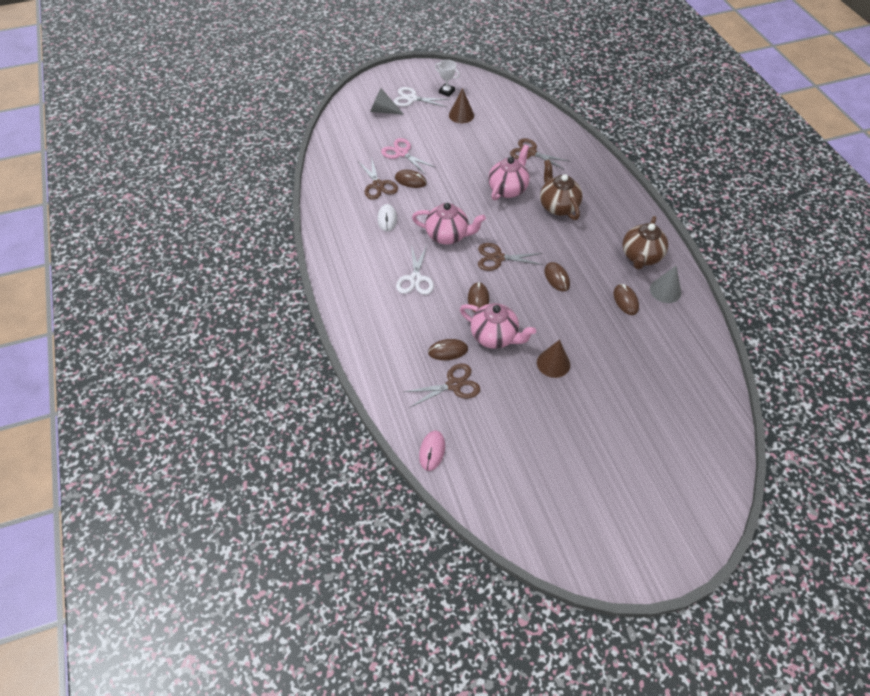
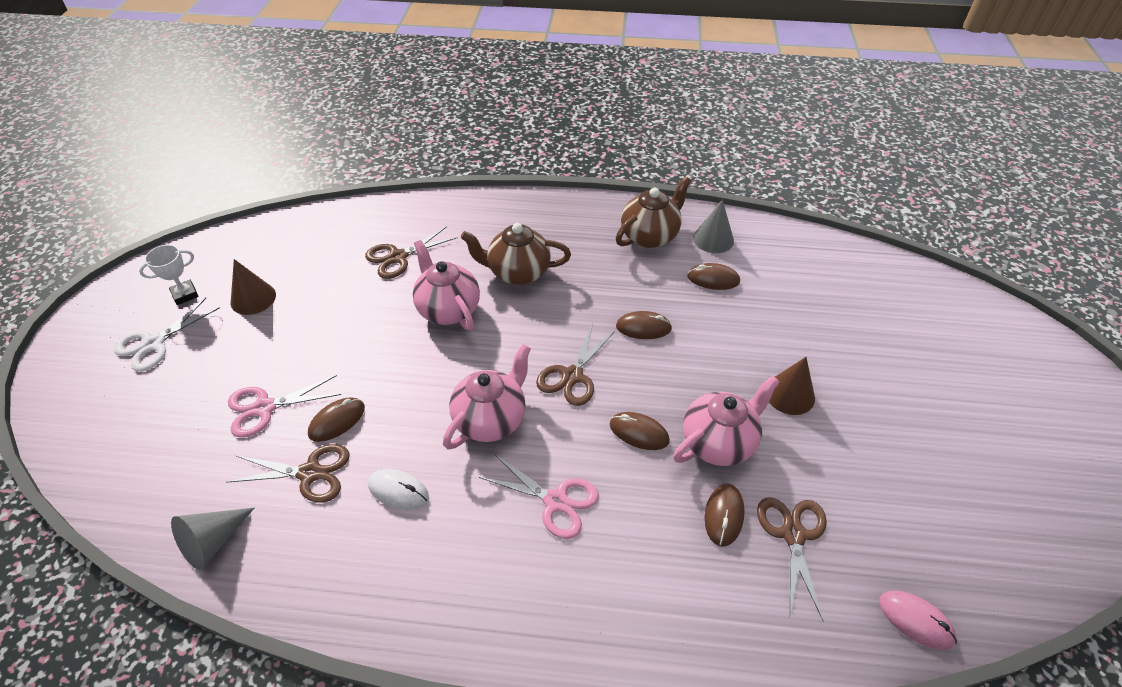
camera: 65 degrees left, 5 degrees down
(383, 111) = (140, 394): grey cone -> grey cone (213, 542)
(415, 279) = (555, 501): white scissors -> pink scissors
(641, 257) = (650, 236): brown teapot -> brown teapot turned 90 degrees counterclockwise

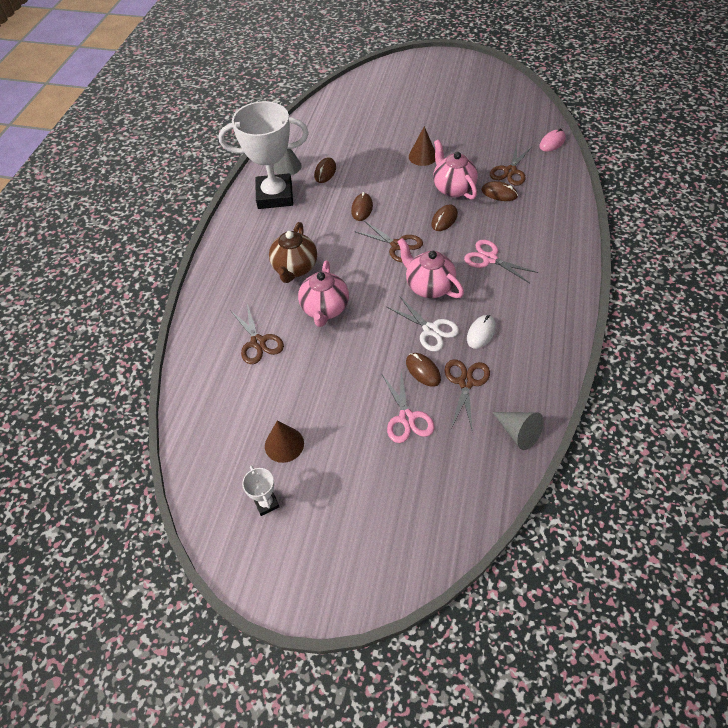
camera: 80 degrees left, 5 degrees up
(154, 343) = (325, 516): white scissors -> white scissors (430, 330)
(448, 309) = (325, 309): pink teapot -> pink teapot turned 60 degrees counterclockwise
(555, 501) = (489, 259): pink scissors -> pink scissors turned 90 degrees counterclockwise
(650, 236) = (275, 196): brown teapot -> white trophy
(793, 535) = (510, 171): brown scissors -> brown scissors turned 75 degrees counterclockwise

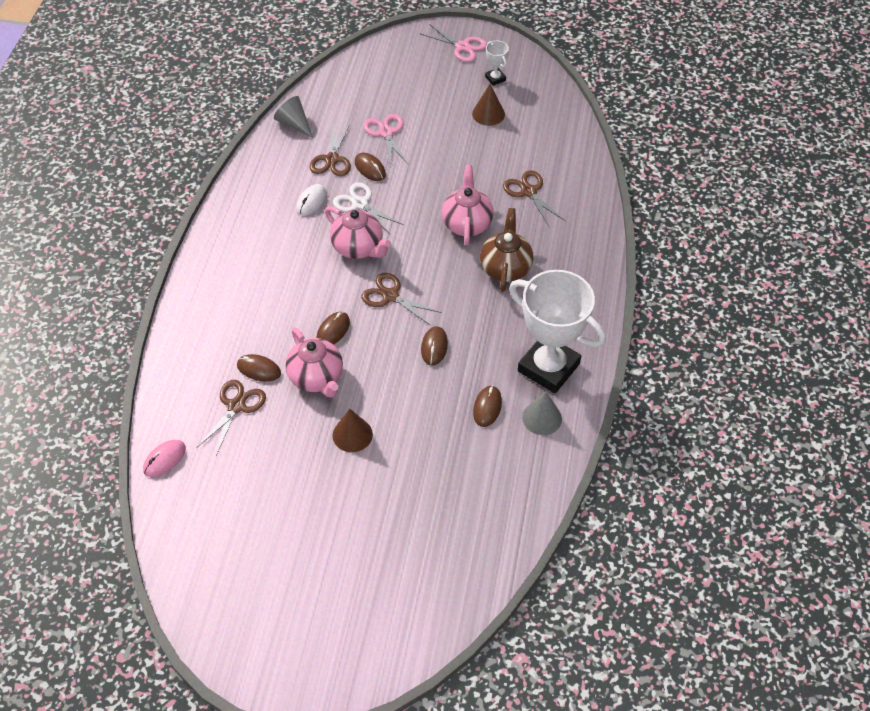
camera: 175 degrees right, 0 degrees up
(275, 196) = (548, 367): white trophy -> white trophy turned 45 degrees clockwise
(489, 259) = (288, 279): pink scissors -> pink scissors (462, 47)

